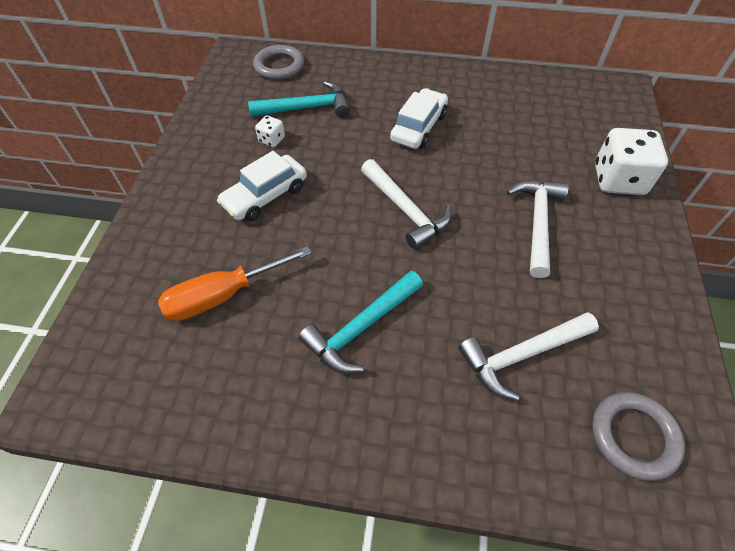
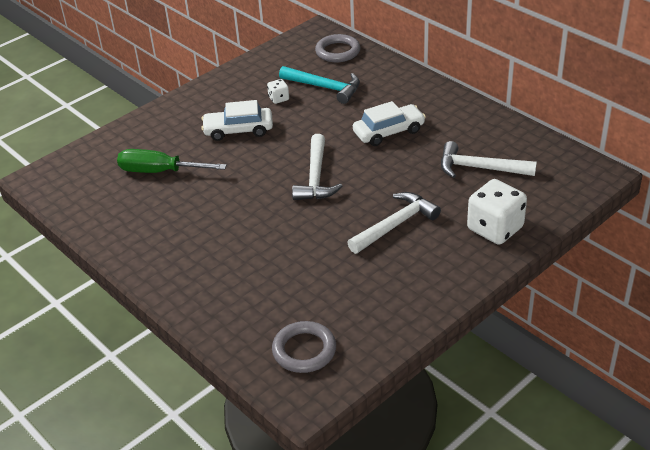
camera: 40 degrees right, 15 degrees down
(223, 295) = (160, 171): orange screwdriver -> green screwdriver
(361, 328) = (215, 223): turquoise hammer -> none
(521, 355) = (290, 282): white hammer -> white hammer (479, 168)

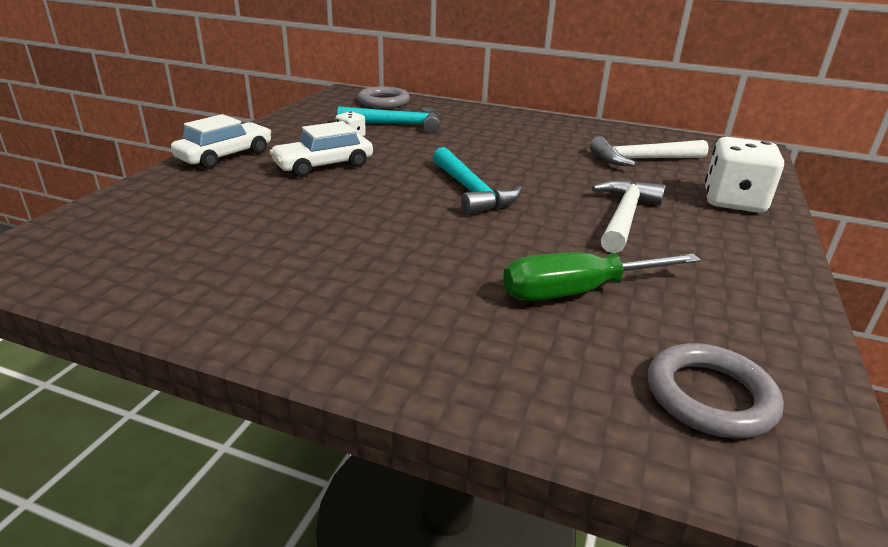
camera: 30 degrees left, 10 degrees down
(160, 171) = (237, 217): green screwdriver -> green screwdriver (577, 292)
(316, 177) = (471, 191): white hammer -> turquoise hammer
(389, 132) = (510, 146): white car -> white car (225, 156)

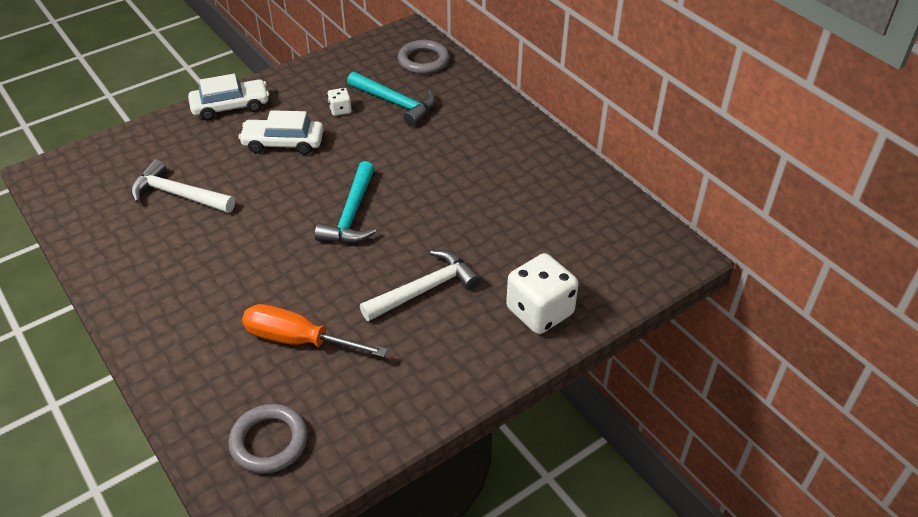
camera: 35 degrees right, 15 degrees up
(577, 292) = (298, 340): green screwdriver -> orange screwdriver
(642, 160) = (543, 229): white hammer -> white hammer (178, 195)

